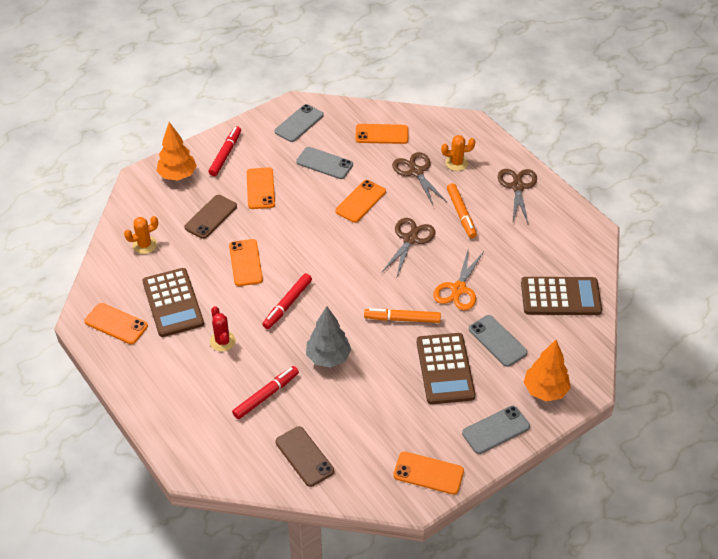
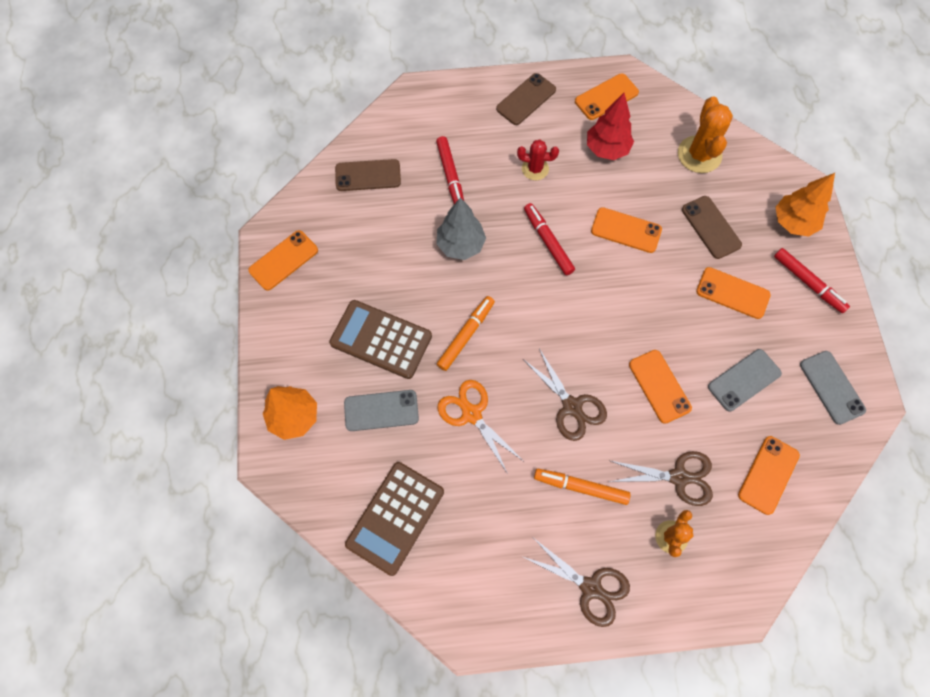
camera: 120 degrees right, 20 degrees up
(144, 245) = (699, 154): orange cactus -> orange cactus, size x1.64
(150, 378) = (526, 99): none -> brown phone
(173, 303) = (607, 149): brown calculator -> red tree
(496, 430) = (285, 343): grey phone -> none

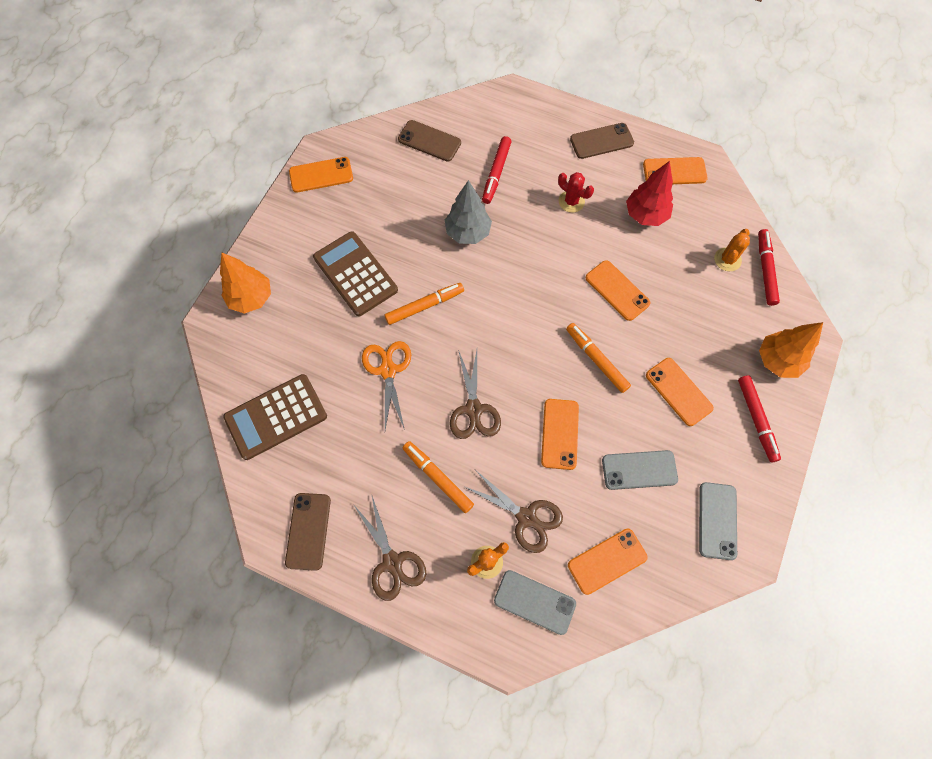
camera: 30 degrees right, 0 degrees up
(381, 410) = (319, 329): grey phone -> grey phone (534, 602)
(548, 242) = (543, 266): red marker -> red marker (765, 270)
(648, 302) = (596, 359): none -> orange marker
(699, 154) = (727, 259): orange cactus -> orange cactus, size x0.61
(711, 227) = (696, 326): brown phone -> brown phone (308, 531)

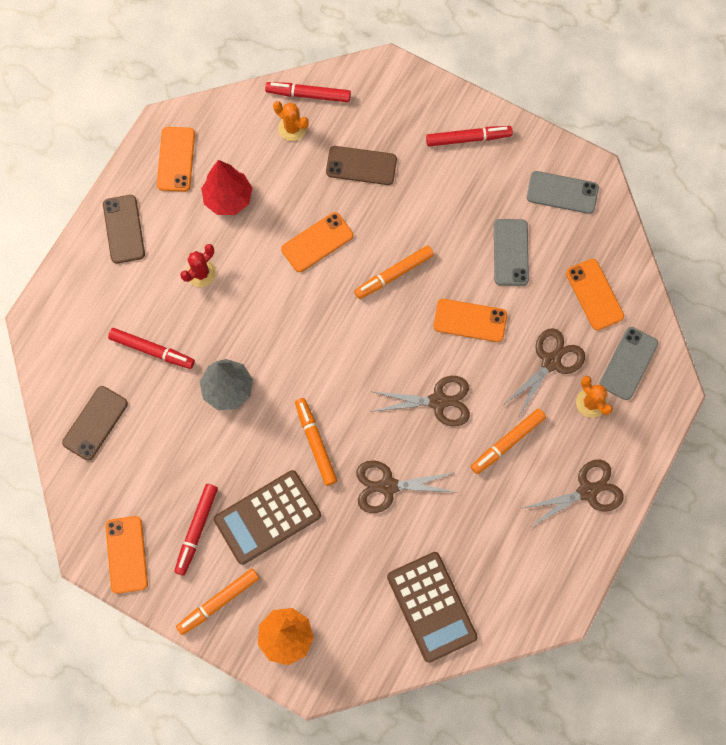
camera: 85 degrees left, 5 degrees up
(282, 244) = (218, 602): none -> orange marker
(308, 531) = (554, 573): brown phone -> brown phone (361, 166)
(343, 222) = (196, 530): none -> red marker
(388, 370) = (388, 486): orange scissors -> brown scissors
(678, 391) = (434, 202): orange phone -> none
(777, 360) = (409, 106): orange tree -> none

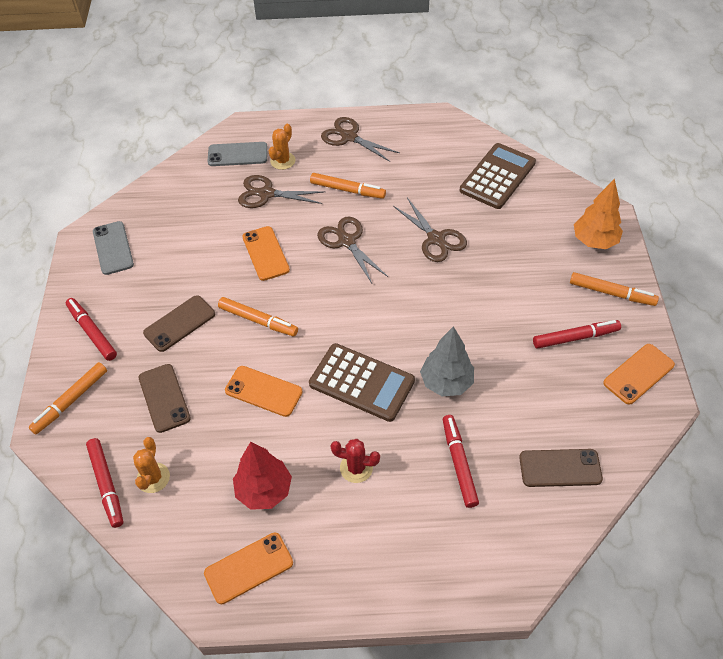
camera: 120 degrees left, 20 degrees down
(124, 229) = (358, 569): brown phone -> brown phone (179, 323)
(267, 517) = (523, 297): brown calculator -> brown calculator (362, 382)
(315, 443) = (440, 298): orange marker -> orange marker (70, 401)
(511, 252) = (188, 255): grey phone -> none
(594, 294) = (194, 193): orange phone -> none

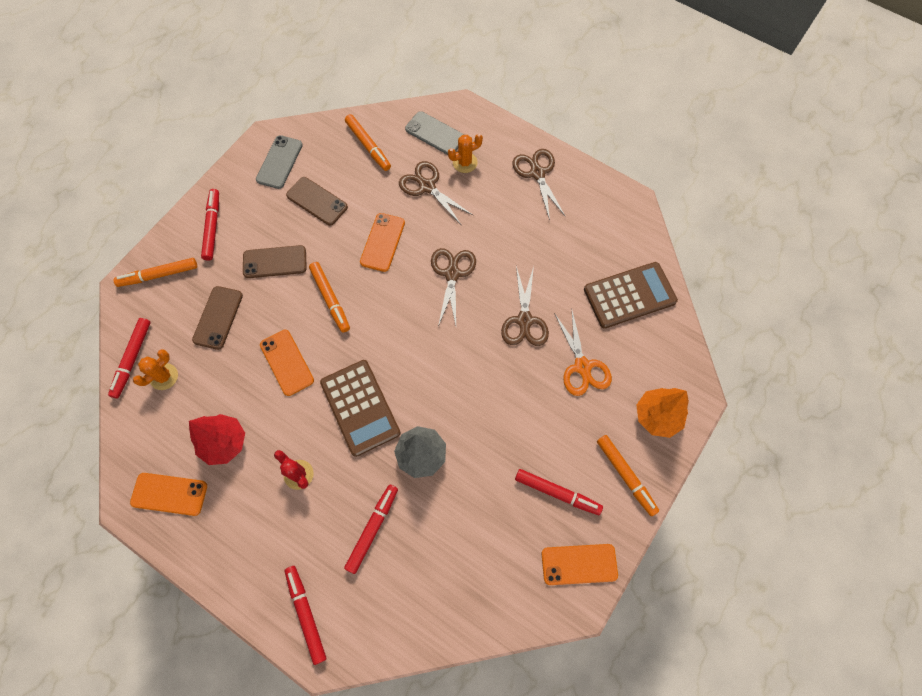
camera: 35 degrees right, 15 degrees up
(347, 190) = (493, 225): orange marker -> orange marker (368, 146)
(465, 568) = (306, 613): none -> red marker
(509, 242) = (582, 366): none -> orange scissors
(560, 468) = (442, 593): brown phone -> brown phone (317, 201)

